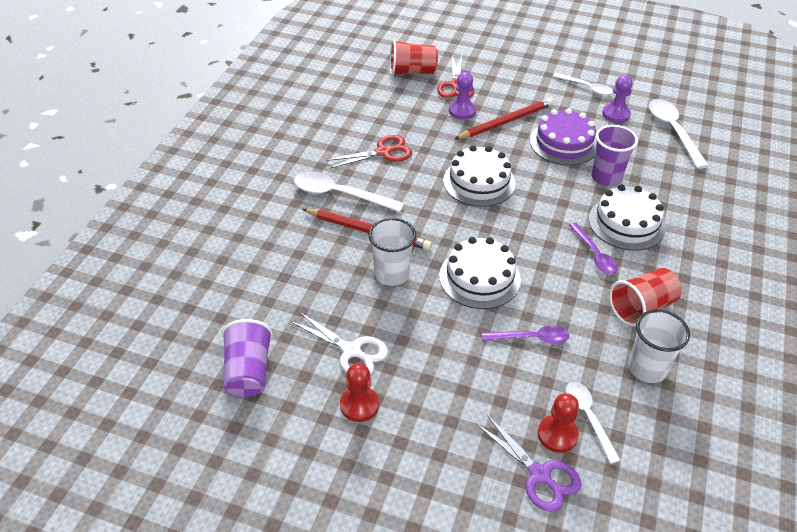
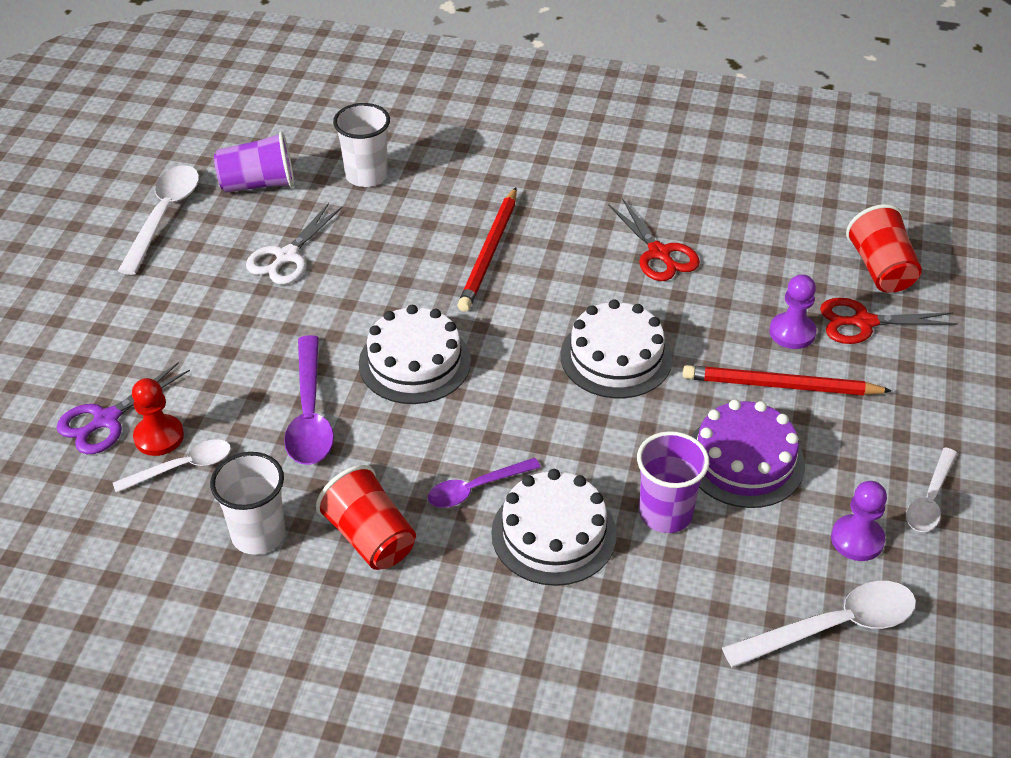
camera: 85 degrees right, 0 degrees up
(340, 194) = (557, 220): white spoon -> white spoon (164, 216)
(359, 405) = (210, 269): red pawn -> none
(391, 274) = (413, 279): white cup -> white cup (366, 175)
(505, 122) = (780, 386): red pencil -> red pencil turned 135 degrees clockwise
(531, 338) = (309, 414): purple spoon -> purple spoon, size x1.56

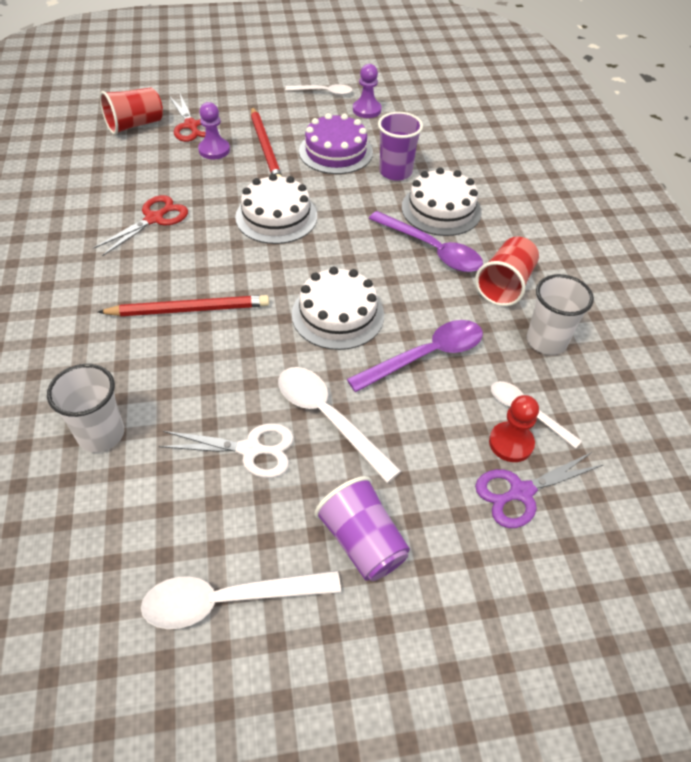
camera: 115 degrees left, 5 degrees up
(106, 420) = (521, 492): purple scissors -> purple scissors turned 135 degrees clockwise
(258, 184) = (142, 528): purple cup -> purple cup (362, 542)
(476, 488) = (432, 250): purple spoon -> purple spoon, size x1.56
(833, 626) = (427, 111): white spoon -> white spoon (328, 418)

